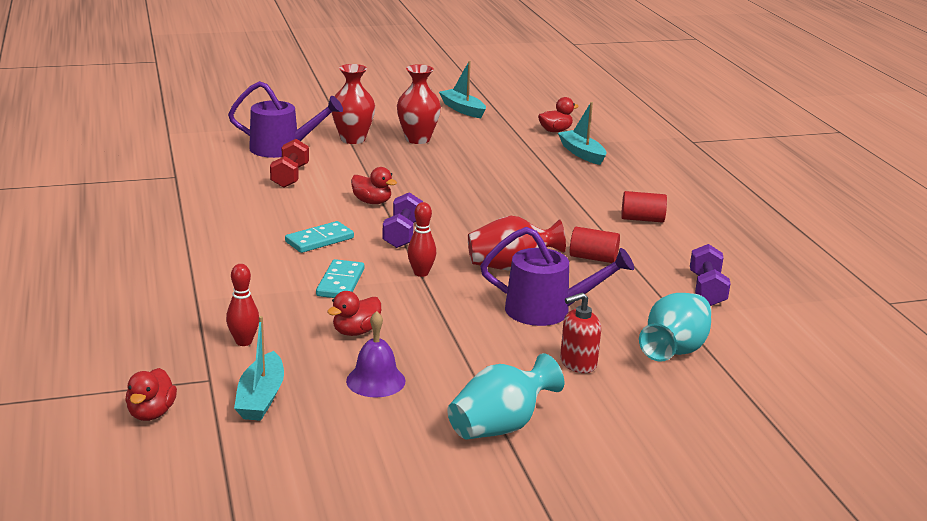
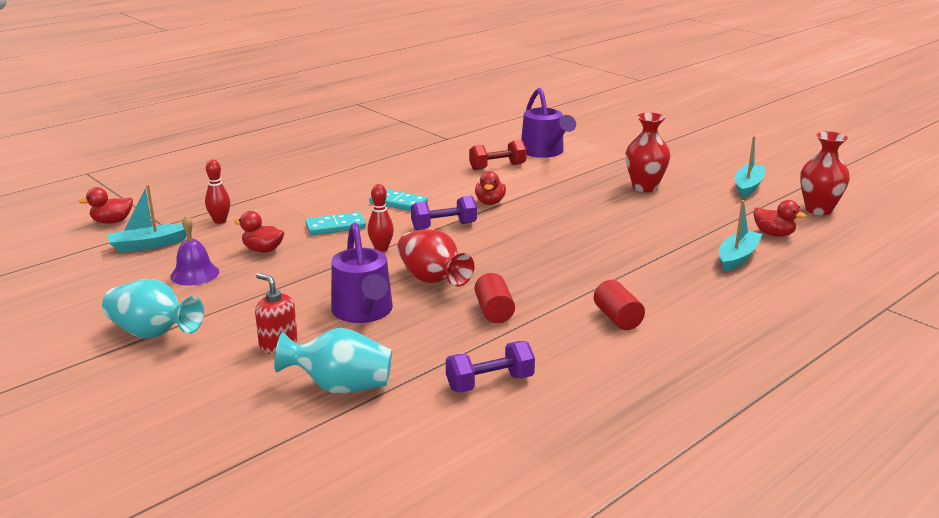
camera: 65 degrees right, 0 degrees up
(353, 139) = (603, 167): red vase -> red vase (818, 210)

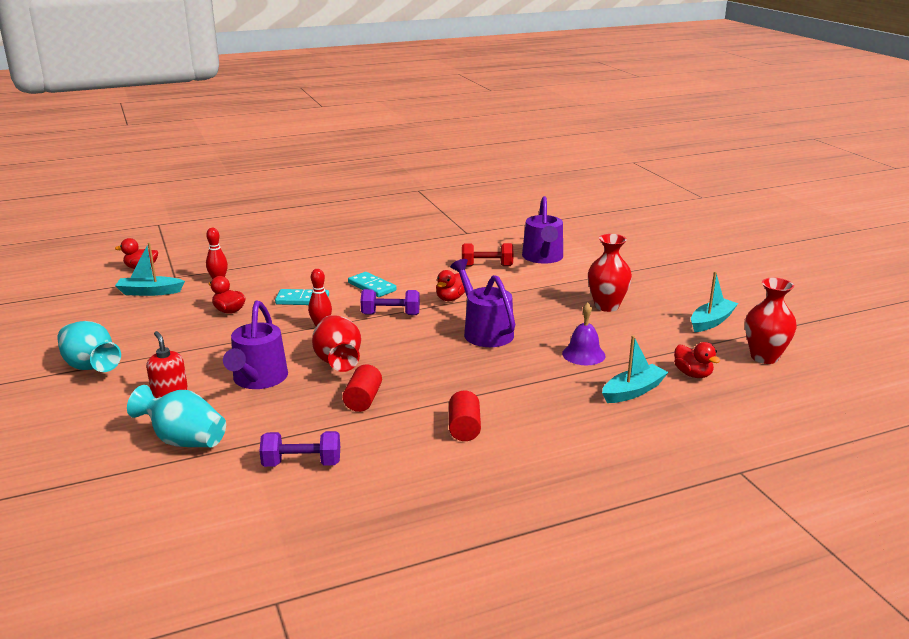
camera: 20 degrees right, 0 degrees up
(194, 274) = (162, 322): purple bell -> purple bell (583, 354)
(552, 227) = (484, 331): none -> purple watering can

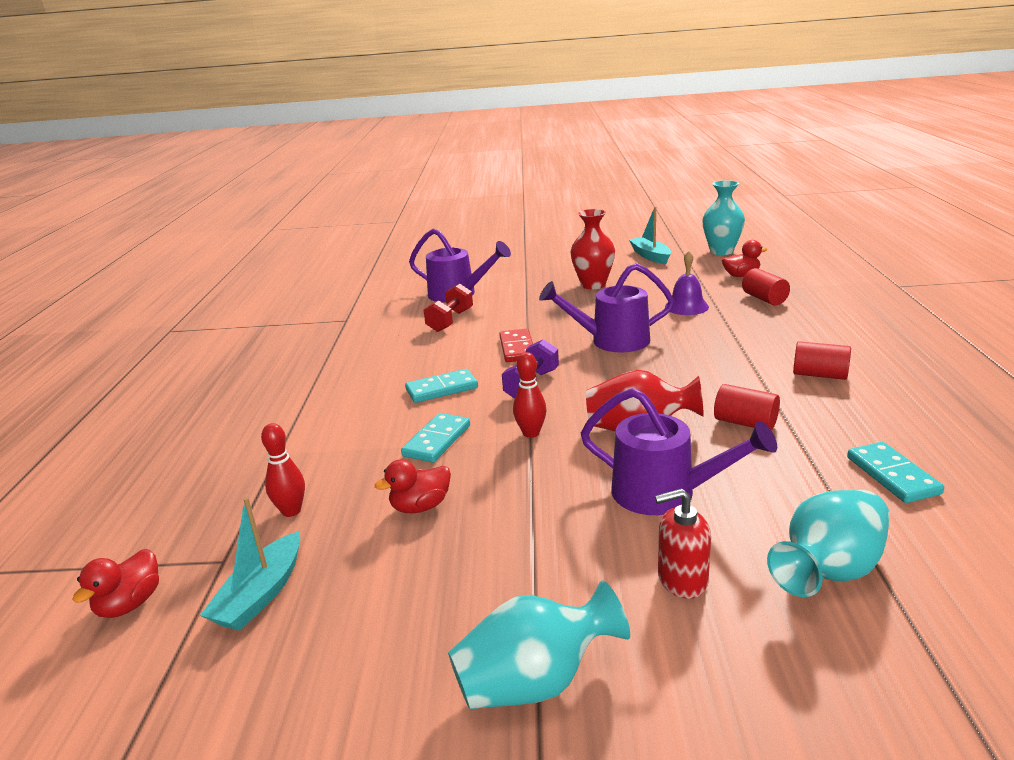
camera: 65 degrees left, 0 degrees up
(302, 463) = (892, 475): purple dumbbell -> turquoise domino
(450, 298) = (517, 348): red duck -> red domino
(633, 391) = (764, 299): turquoise boat -> red cylinder
(764, 357) = (721, 251): red vase -> turquoise vase

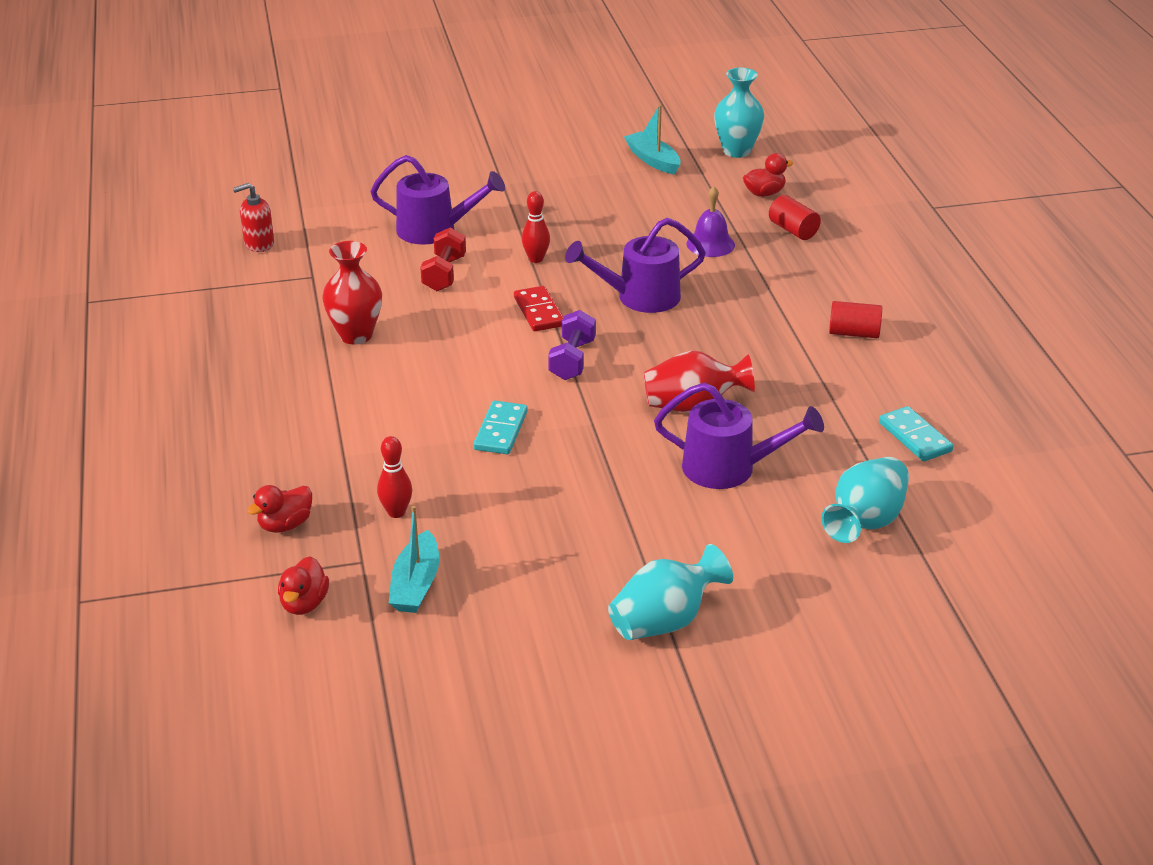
camera: 15 degrees left, 10 degrees up
(420, 507) = (516, 498): red duck -> red duck (285, 525)
(442, 389) = (478, 370): turquoise domino -> none
(531, 433) = (591, 416): red bowling pin -> red bowling pin (536, 259)
(593, 285) = (596, 211): red vase -> red vase (356, 335)
(682, 580) = (756, 539): red soap dispenser -> red soap dispenser (259, 244)
(745, 423) = (789, 392): red cylinder -> none

